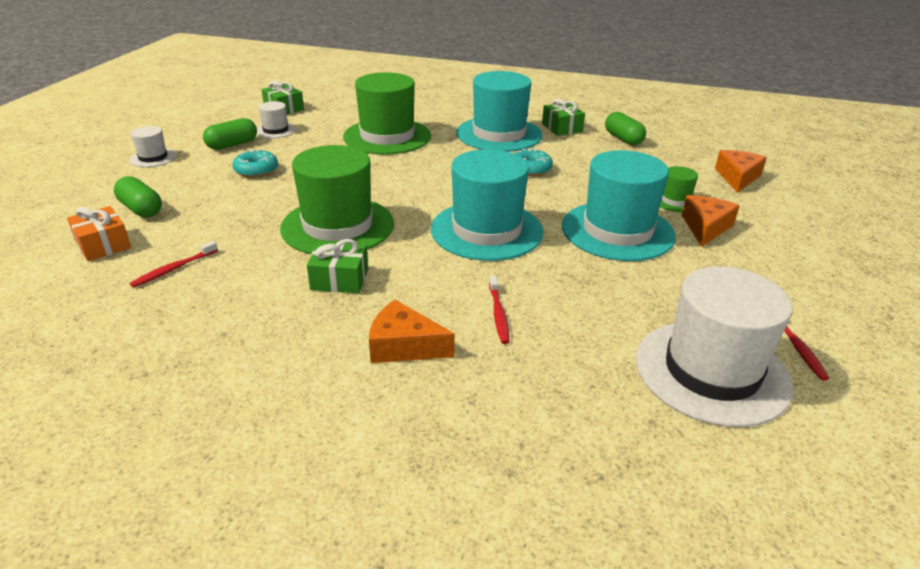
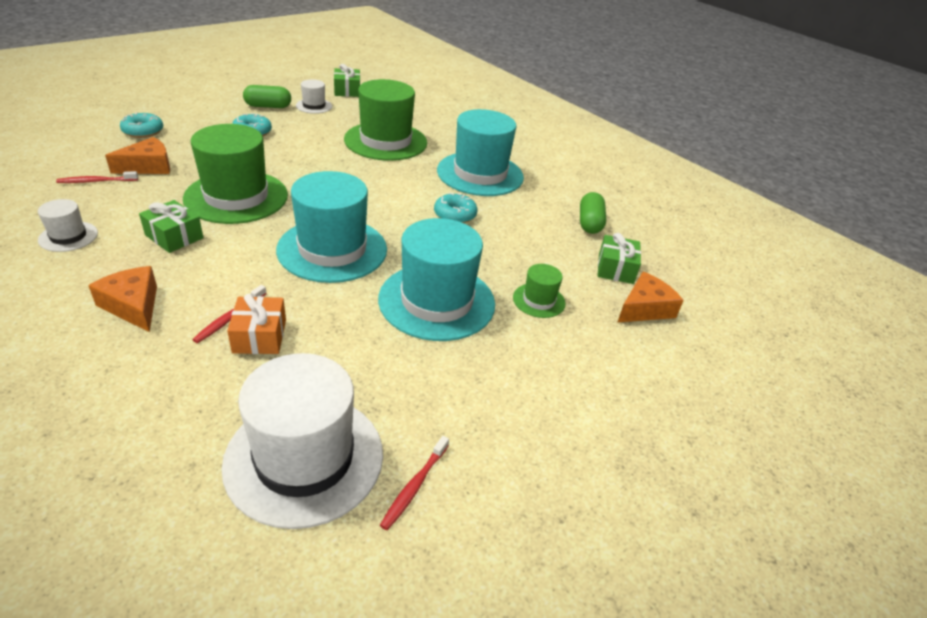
camera: 30 degrees right, 5 degrees up
(103, 245) = (87, 147): orange gift -> orange gift (259, 336)
(141, 209) = (143, 131): green capsule -> turquoise donut
(153, 158) = (206, 97): white hat -> white hat (68, 236)
(562, 128) = (547, 190): green gift -> green gift (615, 269)
(705, 227) = (524, 338): orange cheese -> orange cheese (148, 166)

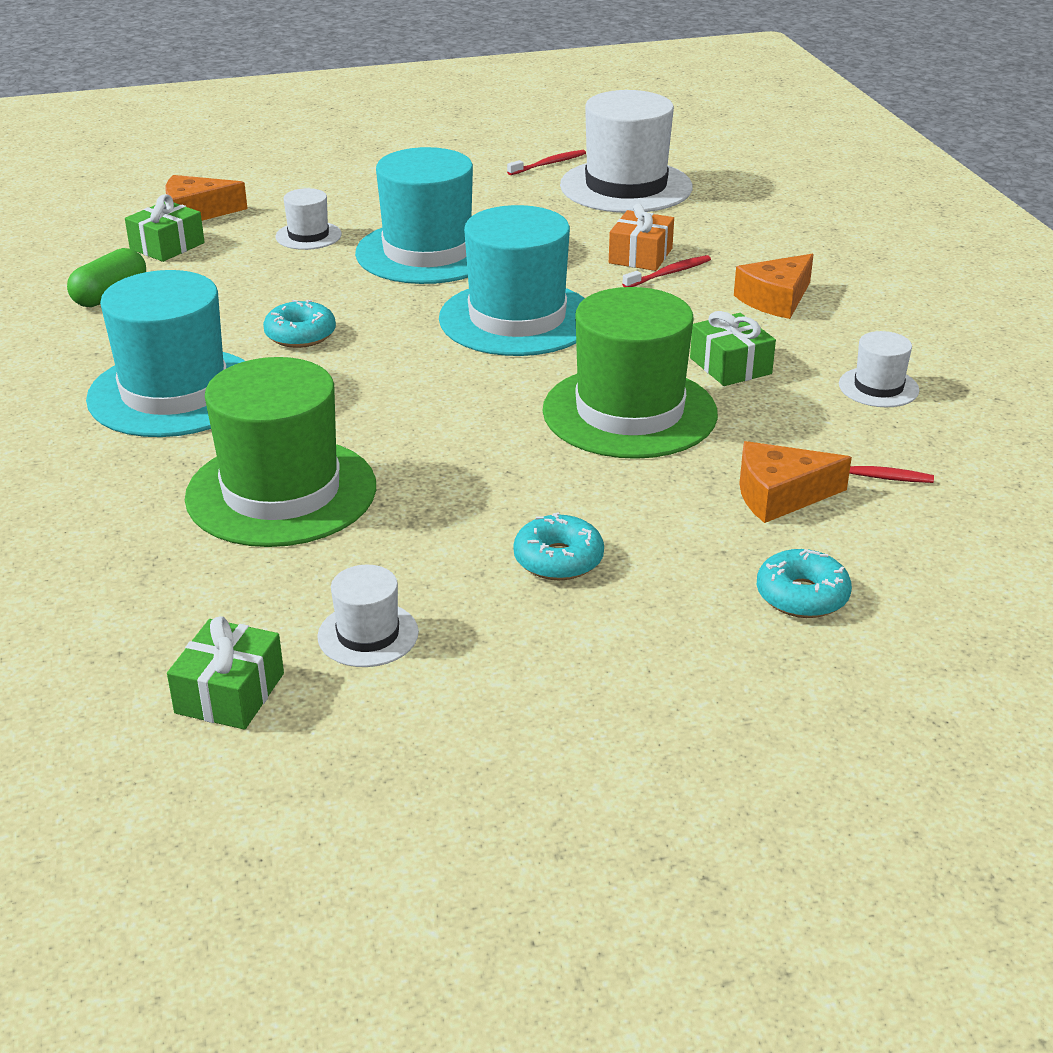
camera: 150 degrees left, 5 degrees down
(133, 305) = (775, 299): orange cheese -> orange cheese turned 60 degrees clockwise
(268, 106) = (489, 649): green capsule -> none
(539, 300) = (308, 236): green hat -> white hat

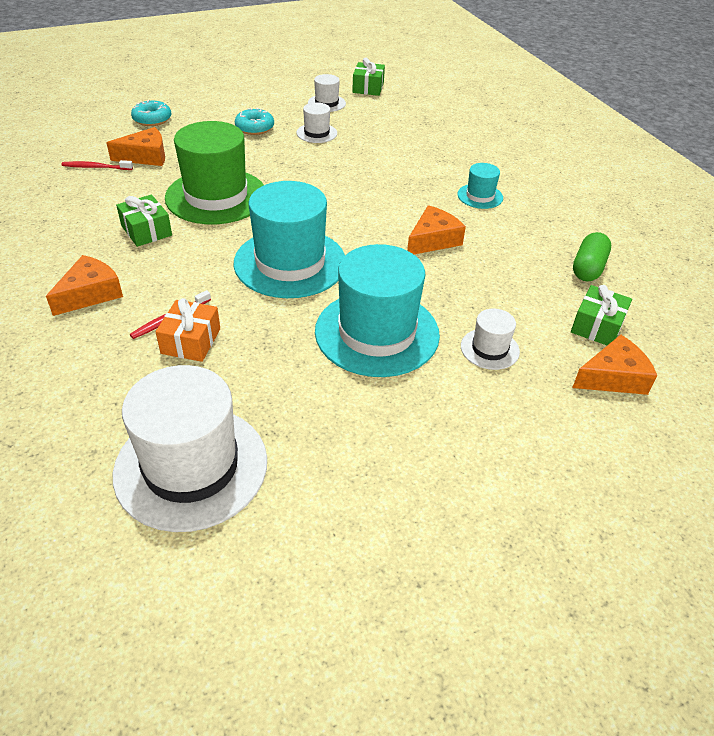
camera: 170 degrees right, 10 degrees up
(174, 393) = (480, 196): turquoise hat -> turquoise hat, size x0.47
(281, 492) = (388, 149): green hat -> none
(300, 335) = (433, 240): turquoise donut -> orange cheese
(548, 164) = (283, 516): red toothbrush -> none
(878, 387) = (56, 219): white hat -> white hat (316, 133)

